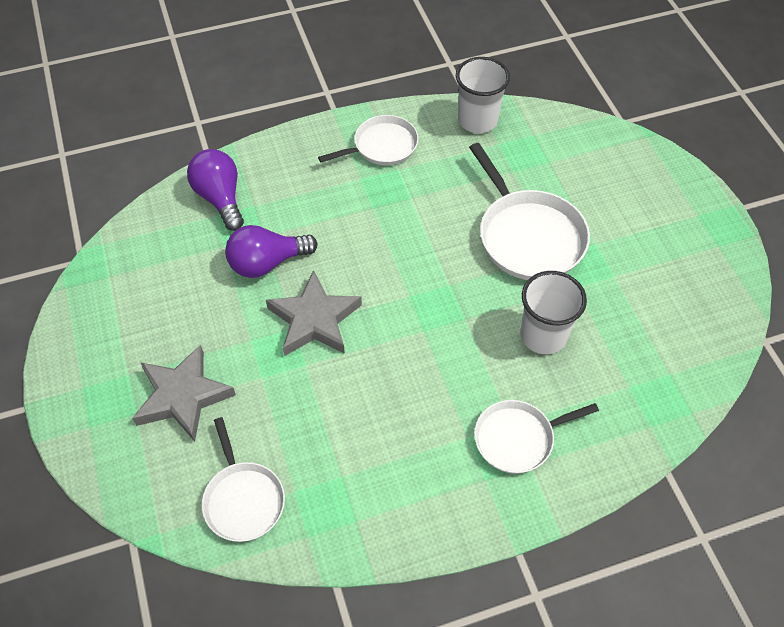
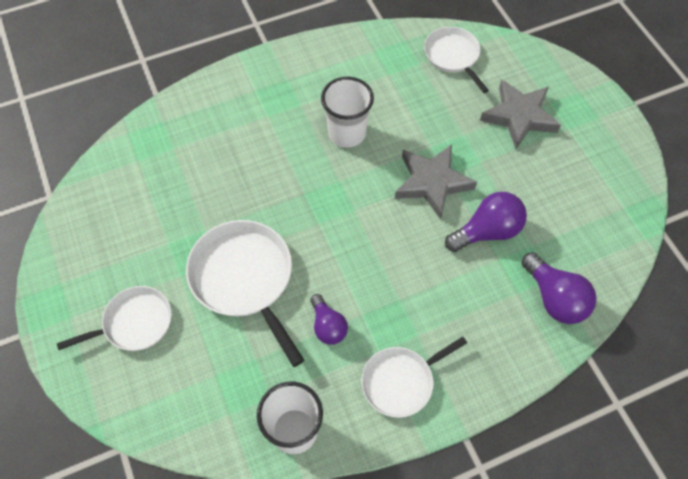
camera: 175 degrees right, 5 degrees up
(445, 191) = (328, 326): none -> purple light bulb
(517, 438) = (263, 106): white pan -> white pan (134, 323)
(543, 335) = (238, 183): white cup -> white cup (347, 133)

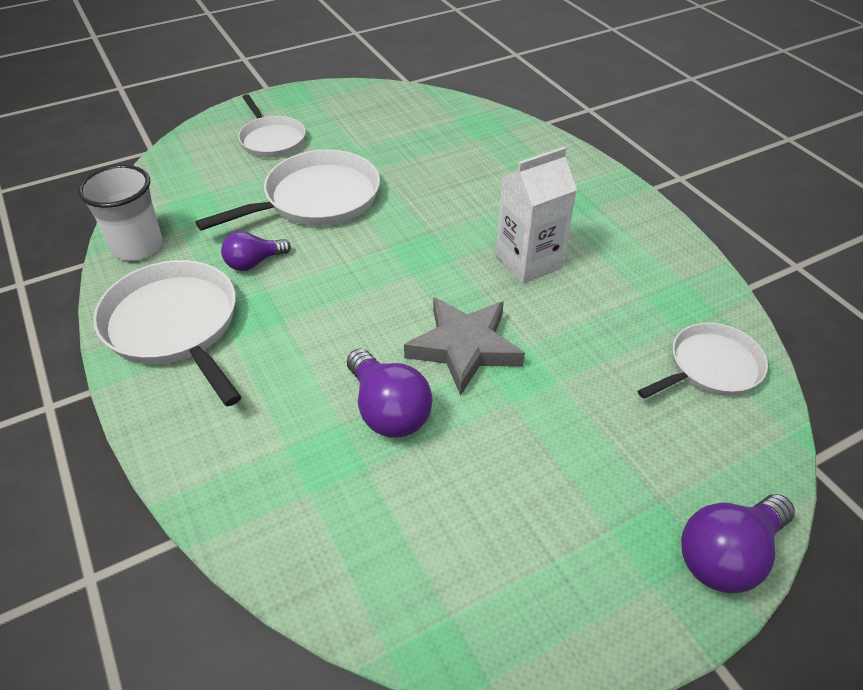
camera: 85 degrees right, 15 degrees down
(347, 133) = (528, 262): white cup -> white carton
(400, 381) = (174, 326): white pan -> white pan, size x1.57
(519, 116) = (616, 455): grey star -> none
(554, 298) = (274, 494): purple light bulb -> purple light bulb (727, 555)

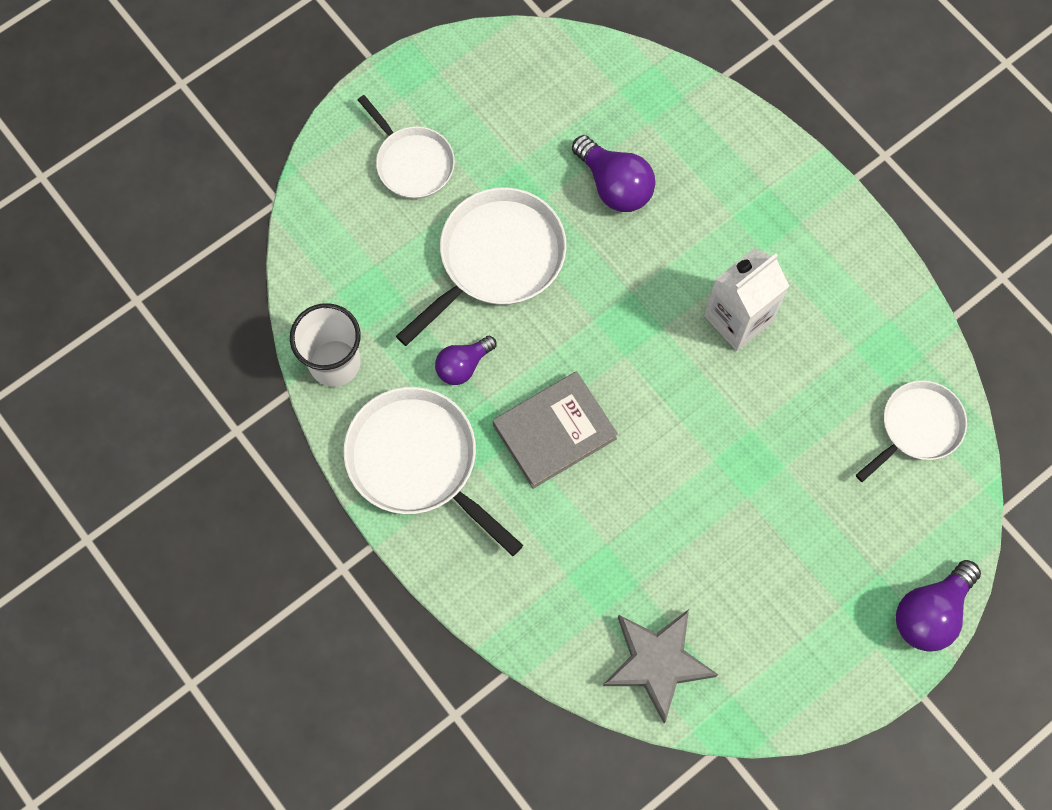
camera: 10 degrees left, 25 degrees up
(321, 321) = (554, 432): none -> grey book
(388, 410) = (642, 523): purple light bulb -> purple light bulb (614, 185)
(464, 347) = (695, 441): grey star -> grey star (657, 662)

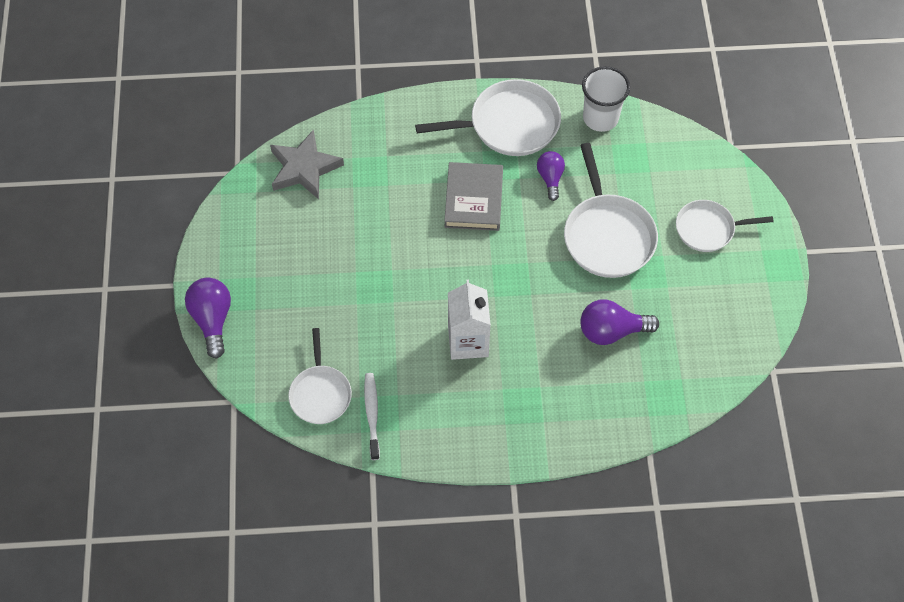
camera: 125 degrees right, 10 degrees down
(897, 358) = (372, 414): none -> white toothbrush

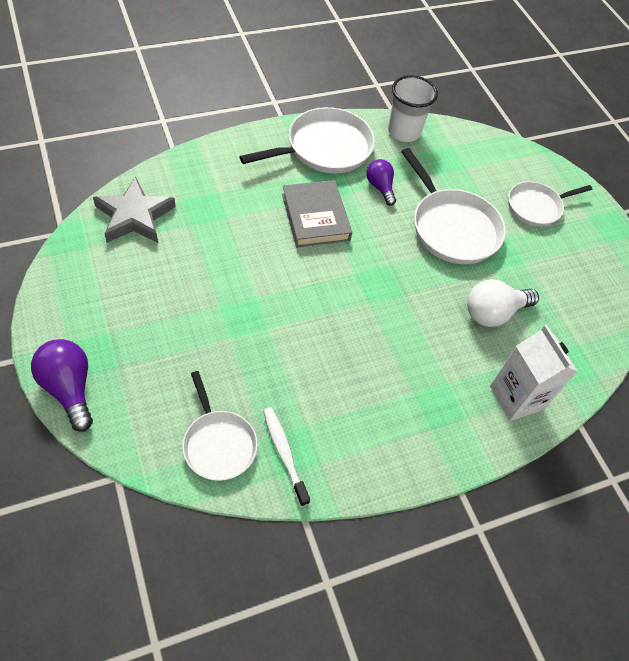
camera: 25 degrees left, 5 degrees down
(468, 341) = (359, 352): white carton -> white carton (516, 397)
(611, 331) = (493, 313): purple light bulb -> white light bulb

